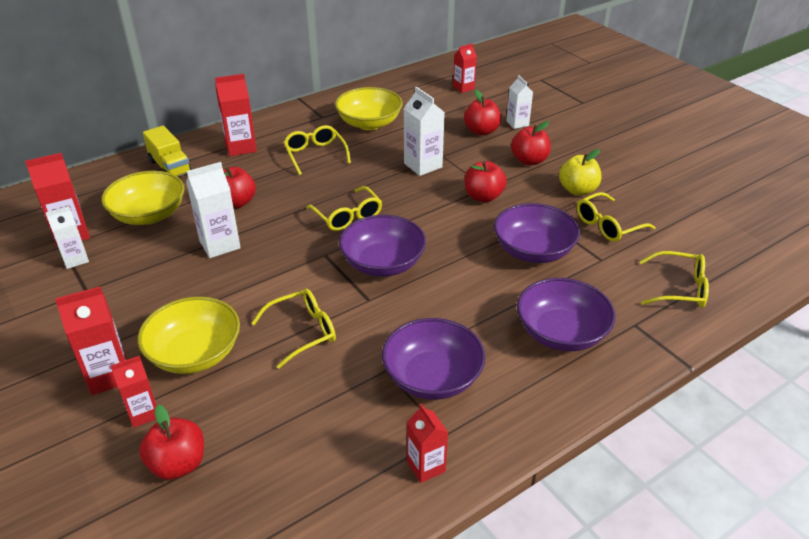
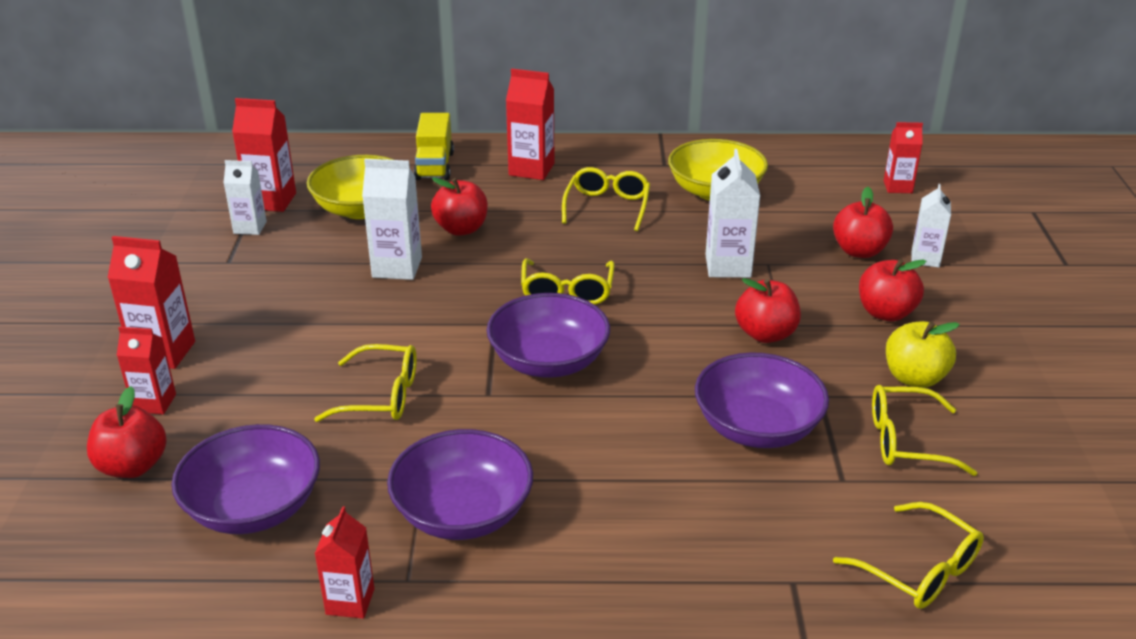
camera: 35 degrees right, 5 degrees down
(195, 354) = (257, 368): yellow bowl -> none
(561, 333) = (677, 542): purple bowl -> purple bowl (254, 507)

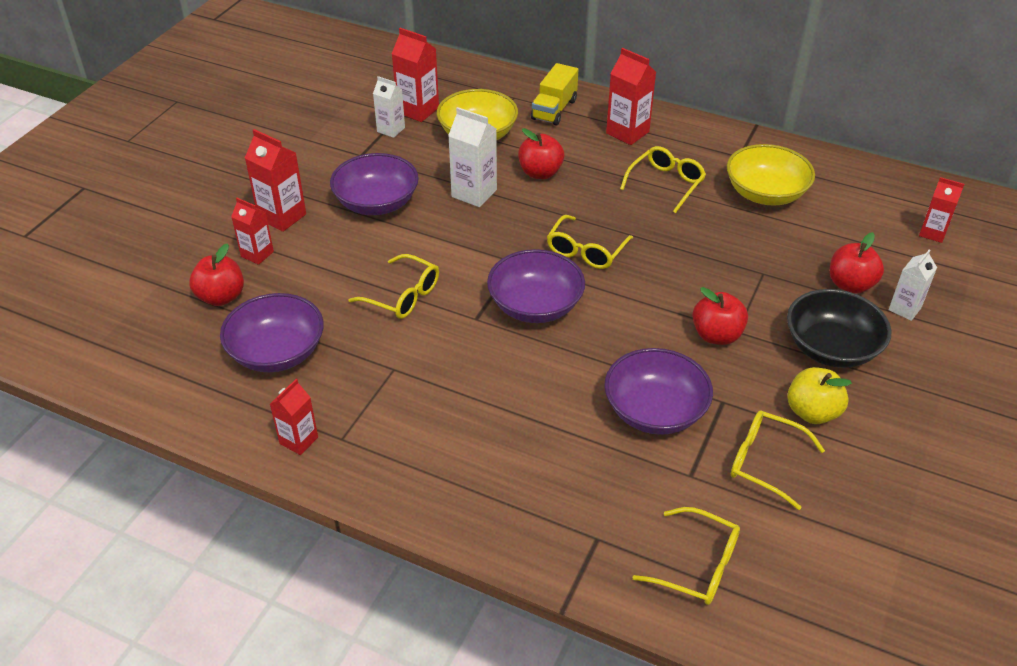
camera: 25 degrees right, 10 degrees up
(463, 513) = (405, 403): purple bowl -> purple bowl (377, 203)
(728, 266) = (728, 266): white carton -> none
(886, 313) = (831, 348): red apple -> black bowl
(920, 570) = (698, 566): yellow glasses -> yellow glasses turned 45 degrees counterclockwise

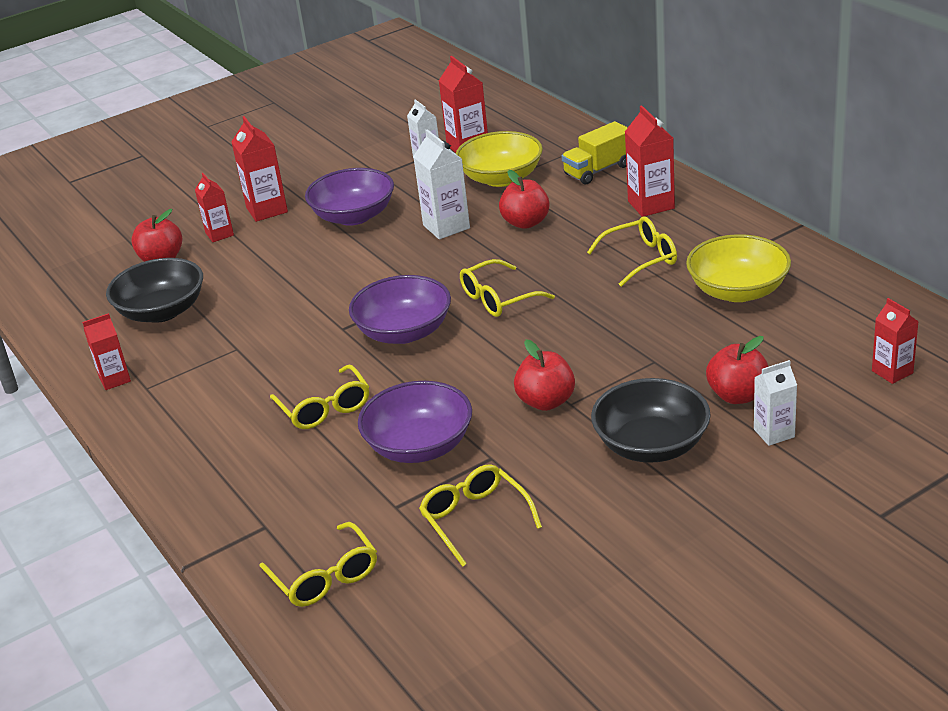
camera: 35 degrees right, 10 degrees down
(277, 352) = (162, 311): purple bowl -> black bowl
(403, 296) = (301, 295): yellow glasses -> yellow glasses (325, 408)
(812, 412) = (568, 493): yellow apple -> none

